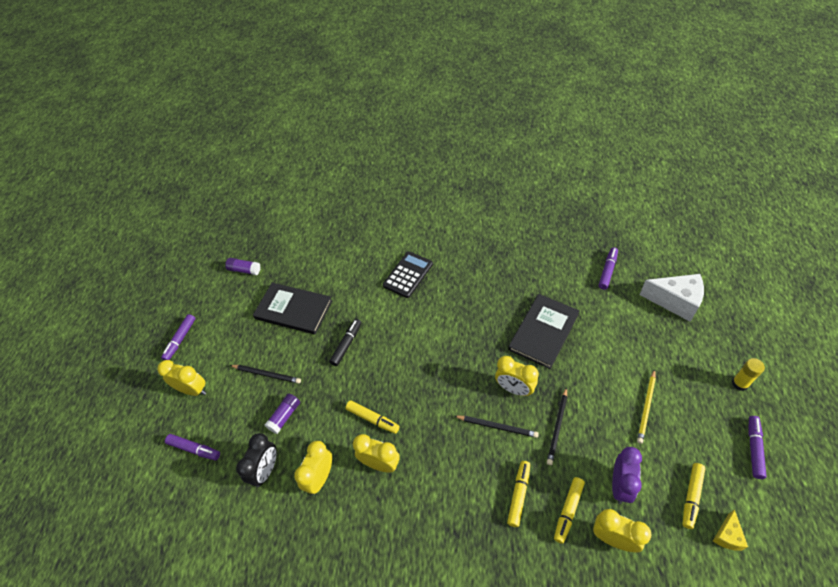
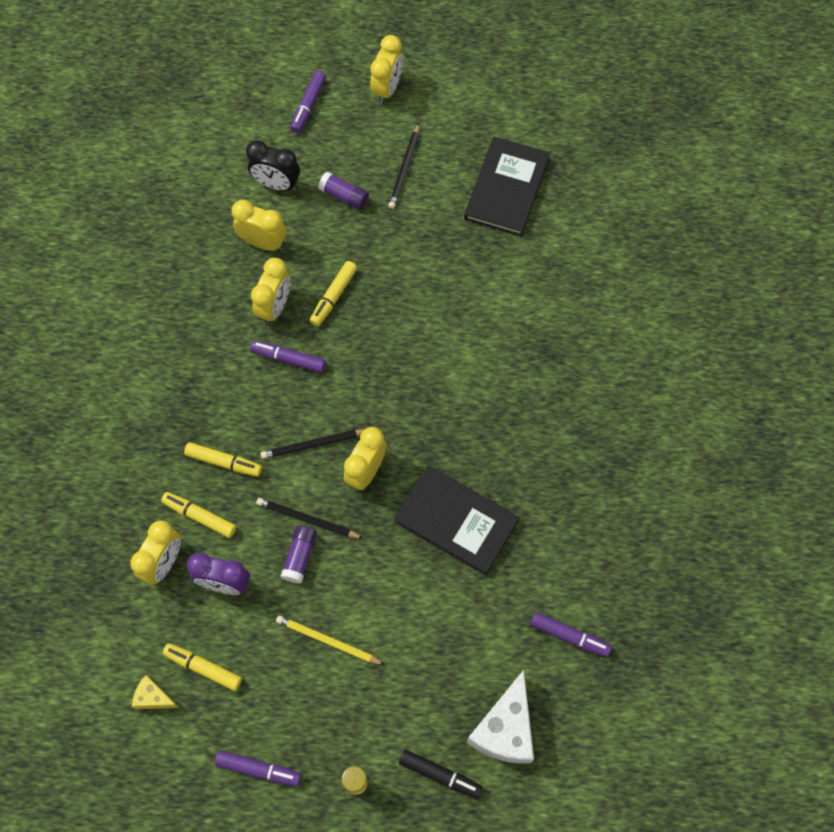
camera: 85 degrees right, 15 degrees up
(180, 340) = (462, 60): purple marker -> purple marker (288, 359)
(244, 270) = (579, 117): purple glue stick -> purple glue stick (300, 557)
(347, 344) = (446, 260): black marker -> black marker (440, 775)
(408, 275) = (567, 337): black calculator -> none
(497, 426) = (313, 445): black pencil -> black pencil turned 60 degrees clockwise

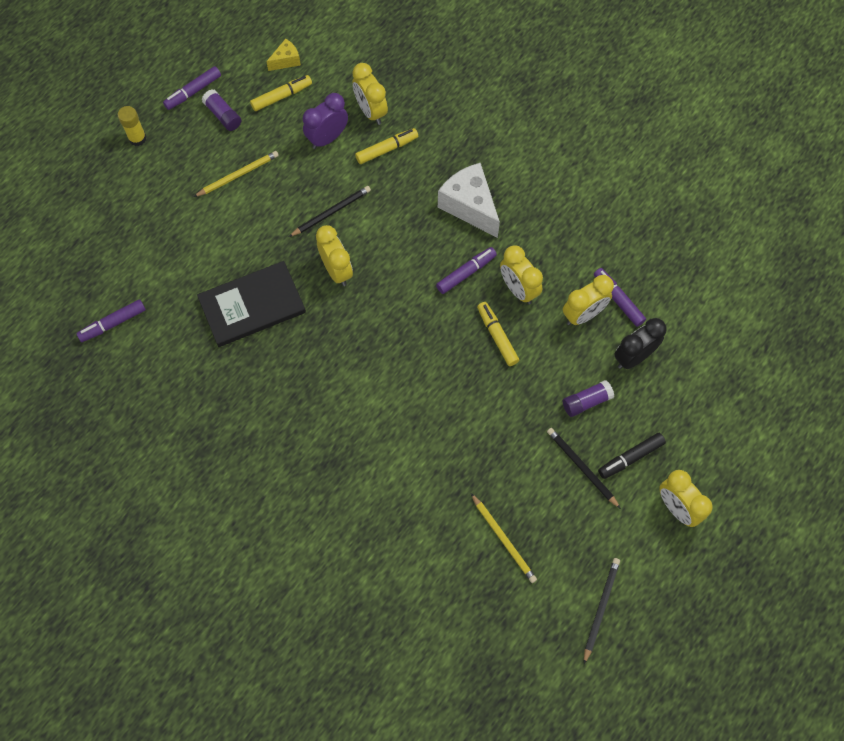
camera: 125 degrees right, 0 degrees up
(224, 462) = (415, 185): yellow marker -> none
(300, 557) = (309, 192): purple glue stick -> purple glue stick (223, 115)
(308, 105) = (700, 430): purple marker -> purple marker (618, 300)
(313, 445) = (384, 249): black pencil -> black pencil (600, 608)
(440, 775) = (100, 187): black marker -> black marker (630, 457)
(505, 729) = (92, 242): white cheese -> white cheese (469, 206)
(506, 188) = (503, 539): black book -> yellow pencil

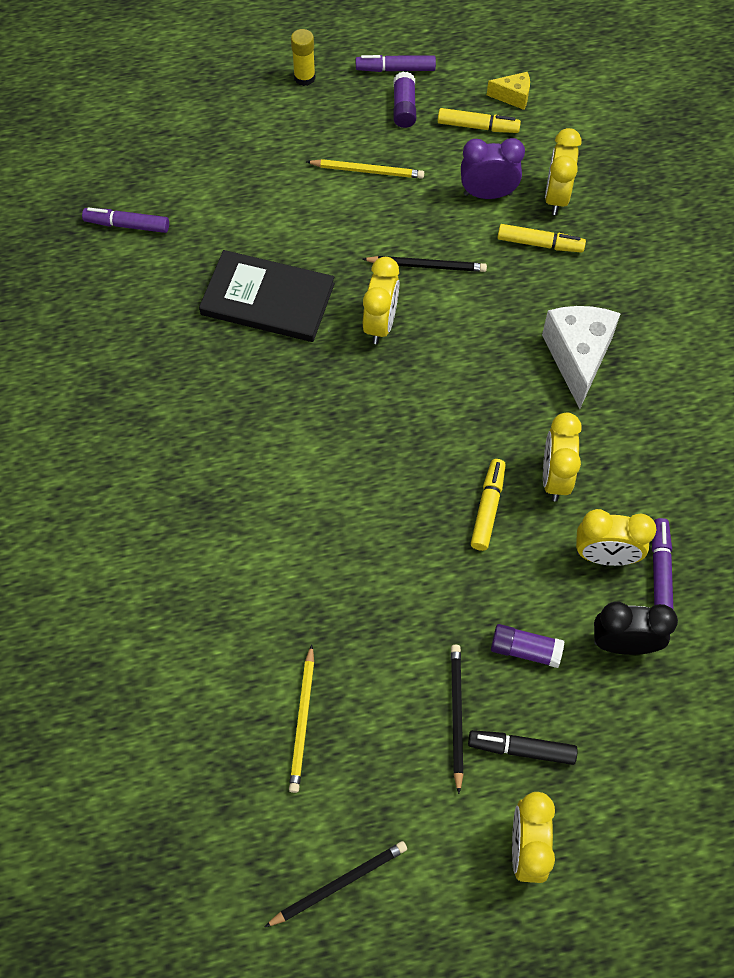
camera: 40 degrees right, 5 degrees down
(466, 273) = (512, 421): purple marker -> none

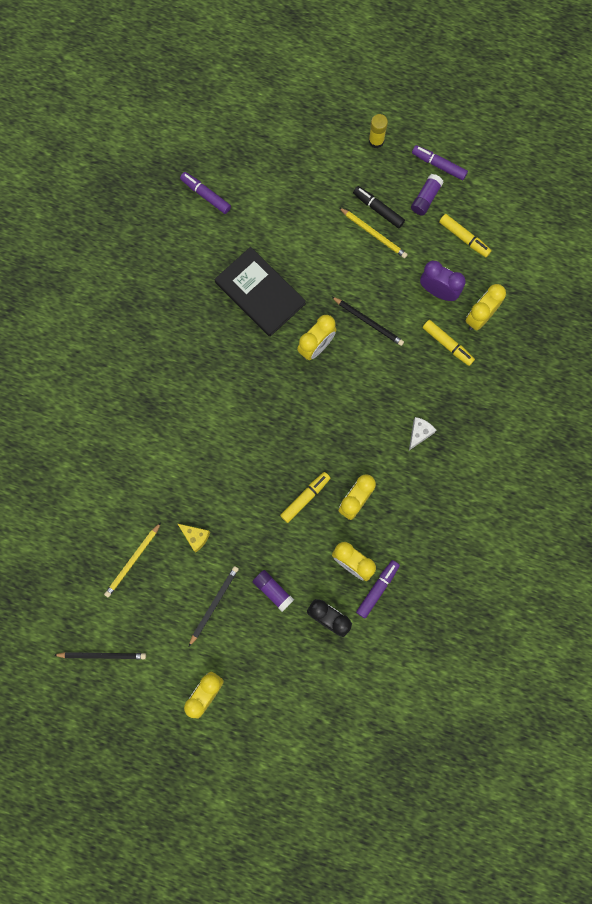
camera: 30 degrees right, 15 degrees up
(513, 97) = (501, 227): yellow cheese -> yellow cheese (195, 537)
(521, 749) = (236, 642): black marker -> black marker (378, 209)
(577, 357) = (419, 433): white cheese -> white cheese, size x0.51

